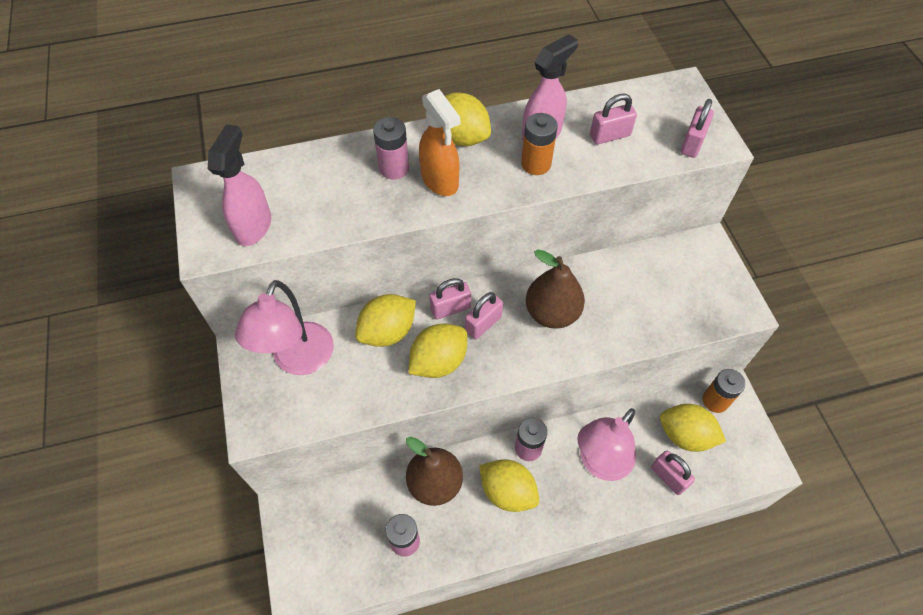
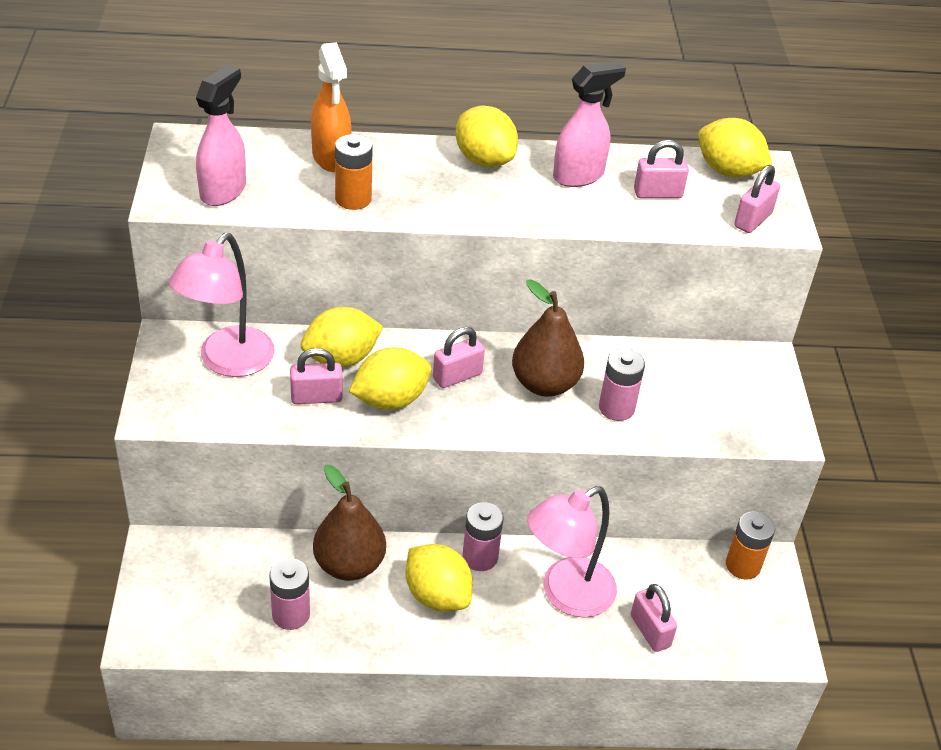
camera: 10 degrees right, 15 degrees down
(394, 168) = (397, 172): pink battery -> pink battery (616, 408)
(440, 181) = (444, 194): orange spray bottle -> orange spray bottle (331, 158)
(450, 308) = (424, 353): pink padlock -> pink padlock (316, 397)
(536, 164) = (560, 201): orange battery -> orange battery (353, 199)
(685, 435) = (689, 592): yellow lemon -> yellow lemon (728, 171)

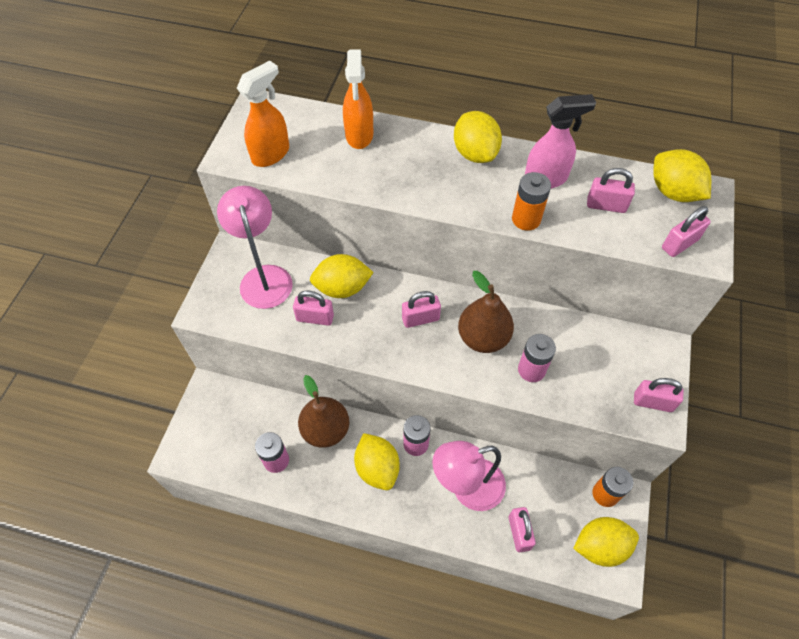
camera: 20 degrees right, 15 degrees up
(223, 191) = (271, 154): pink spray bottle -> orange spray bottle
(228, 362) = (264, 277): pink lamp -> pink lamp turned 120 degrees clockwise
(353, 199) = (363, 175): orange battery -> orange battery (526, 219)
(390, 400) = (366, 330): yellow lemon -> yellow lemon (600, 546)
(771, 417) = (652, 402): none -> pink padlock

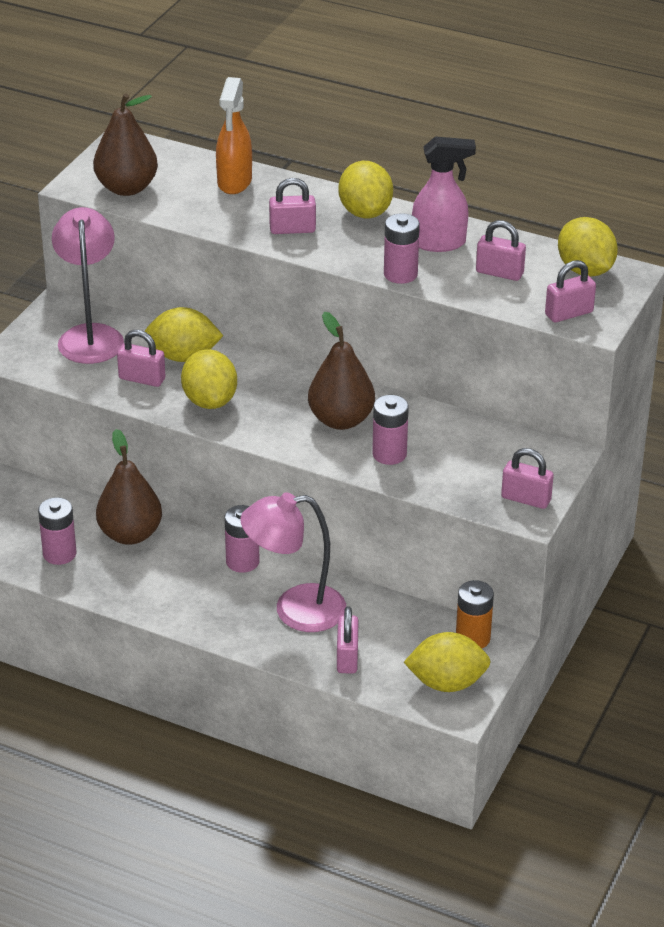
camera: 10 degrees right, 20 degrees down
(271, 154) = (127, 188): orange spray bottle -> brown pear
(377, 468) = (186, 577): yellow lemon -> yellow lemon (210, 401)
(420, 319) = (270, 394): pink padlock -> pink padlock (292, 229)
(526, 219) = (400, 274): orange battery -> pink battery

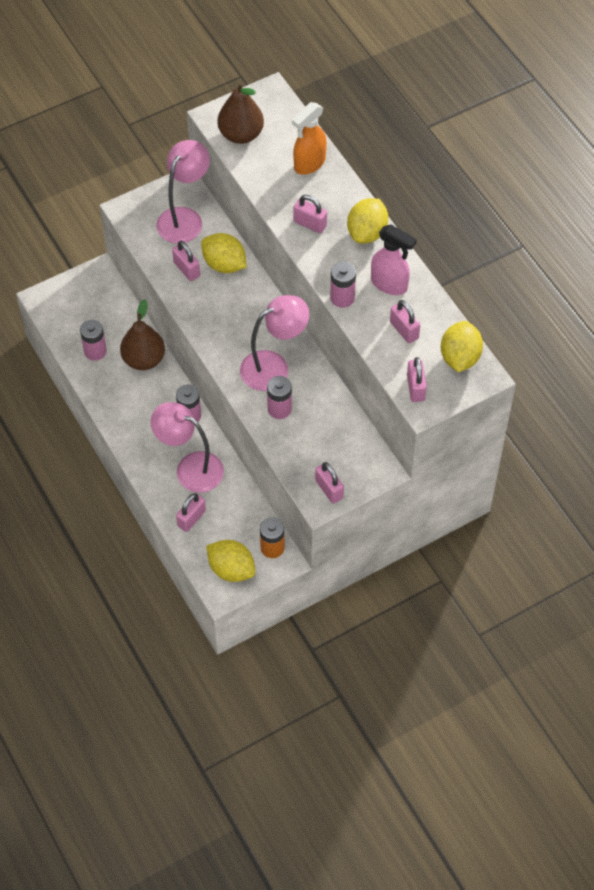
camera: 35 degrees right, 20 degrees up
(210, 401) = (211, 308): yellow lemon -> none
(341, 420) = (274, 366): brown pear -> pink lamp
(569, 313) = (415, 388): pink padlock -> pink padlock turned 75 degrees clockwise

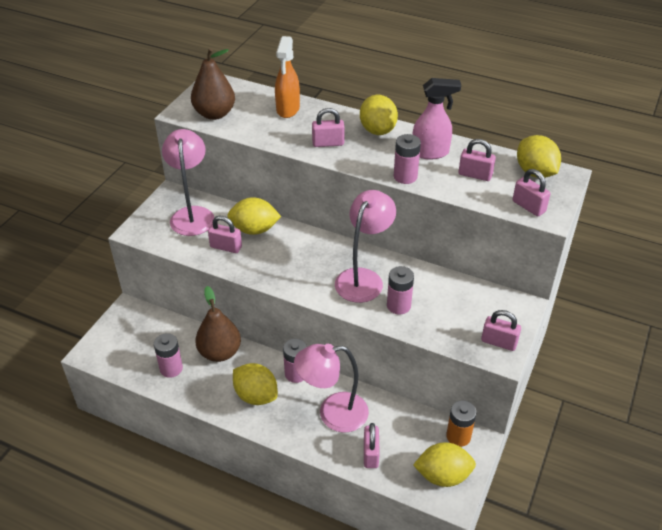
camera: 35 degrees left, 15 degrees down
(143, 416) = (256, 395): none -> yellow lemon

